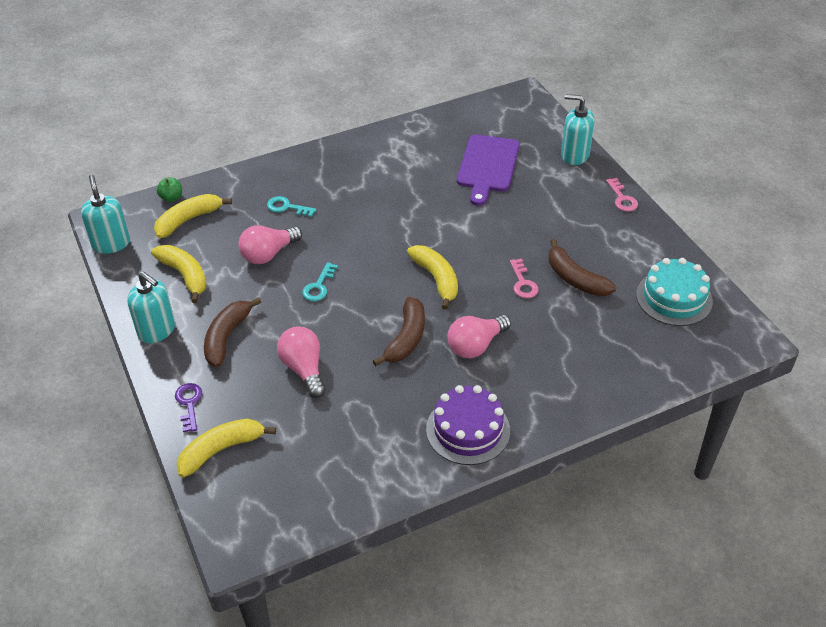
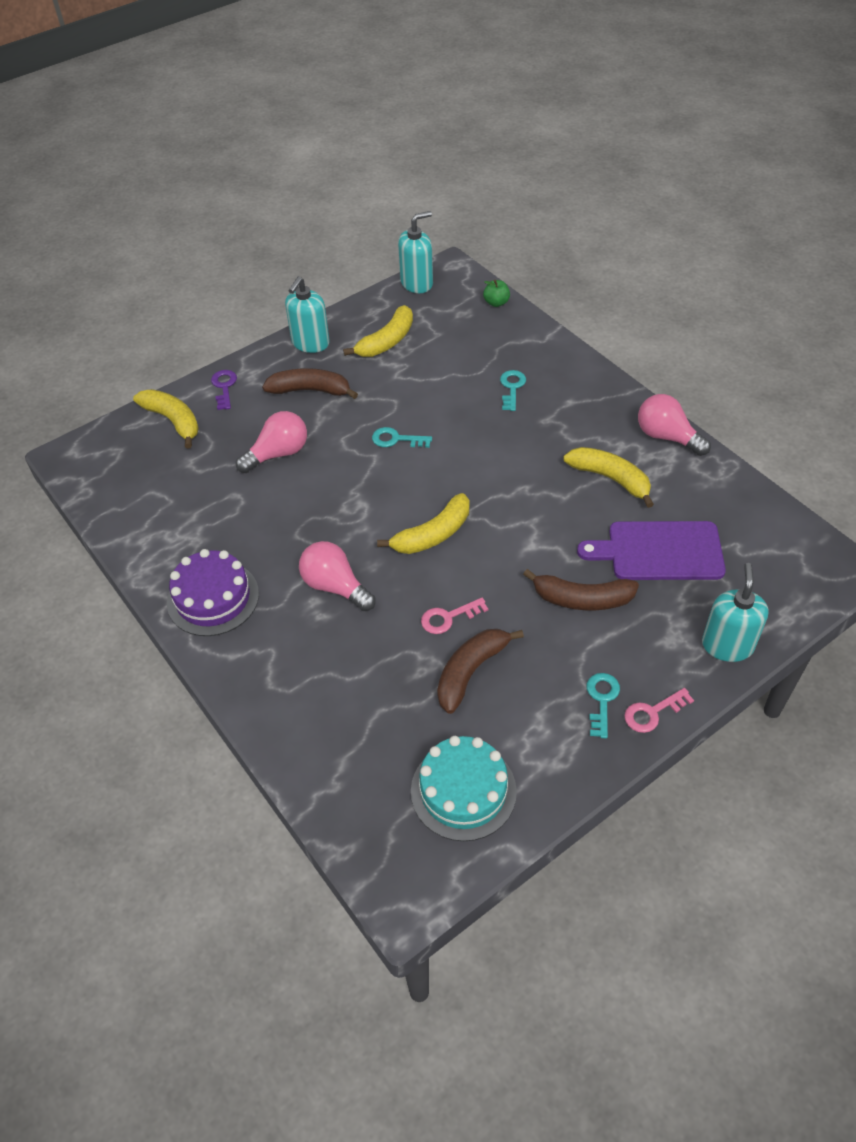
camera: 80 degrees right, 5 degrees up
(188, 220) = (467, 323): yellow banana -> yellow banana (610, 479)
(189, 404) = (224, 387): purple key -> purple key turned 75 degrees counterclockwise
(268, 254) = (434, 391): pink light bulb -> pink light bulb (667, 437)
(406, 338) = (335, 524): brown banana -> brown banana (582, 599)
(609, 219) = (602, 700): none -> turquoise key

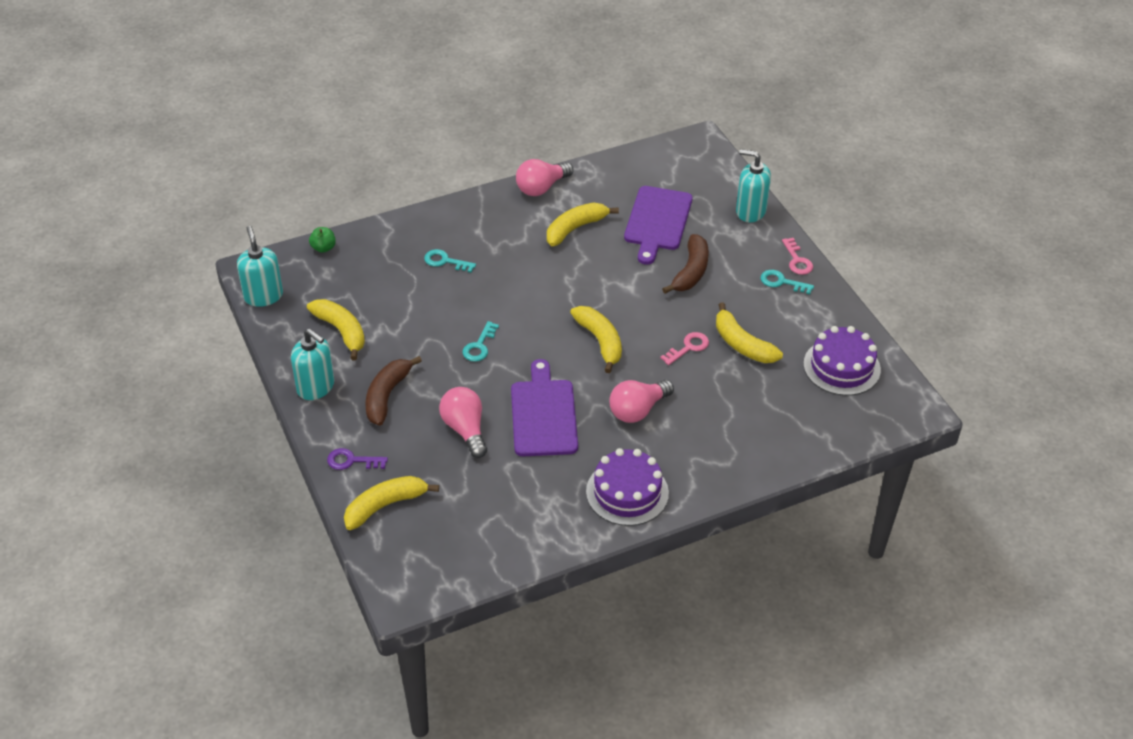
camera: 80 degrees left, 5 degrees down
(311, 508) = (544, 414): none -> purple cutting board
(448, 617) = (688, 347): pink key -> pink key turned 120 degrees counterclockwise
(463, 791) = (841, 367): turquoise cake -> purple cake
(470, 672) = (742, 344): brown banana -> yellow banana

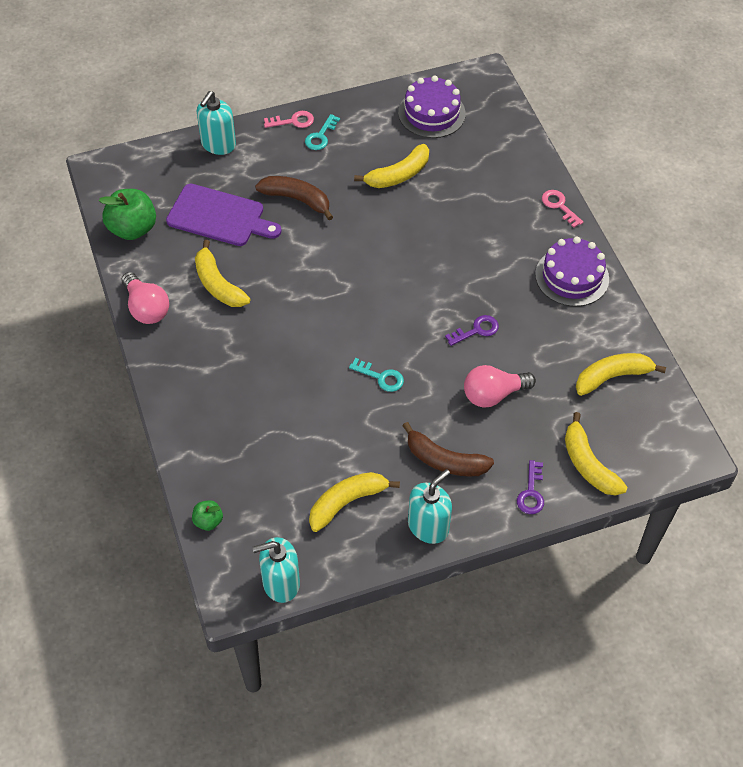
camera: 85 degrees left, 10 degrees up
(445, 261) = (250, 402): turquoise key -> none
(544, 414) = (476, 330): purple cutting board -> purple key
(600, 341) = (384, 278): yellow banana -> yellow banana (612, 377)
(631, 169) = (132, 229): none -> green apple
(638, 410) = (475, 259): pink light bulb -> none
(688, 347) = (398, 213): pink key -> pink key (559, 206)

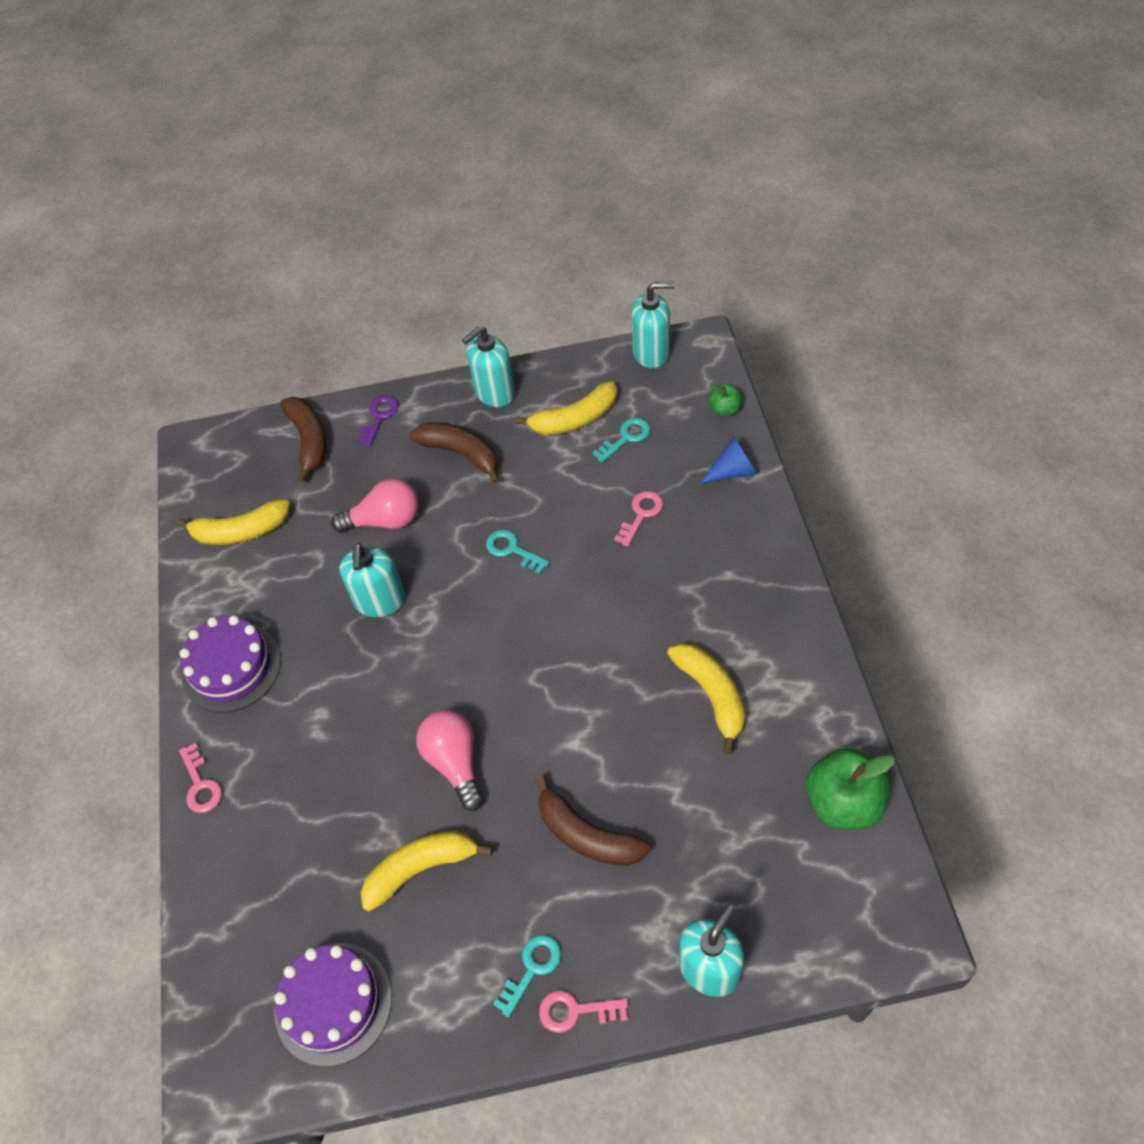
camera: 165 degrees left, 0 degrees up
(146, 308) = (811, 666): pink light bulb -> pink light bulb (455, 762)
(201, 459) = (733, 471): none -> blue cone
(219, 217) = (709, 813): purple cutting board -> none
(278, 414) = (641, 514): none -> pink key
(297, 485) = (626, 438): none -> turquoise key
(476, 330) = (380, 601): purple key -> turquoise soap dispenser
(588, 464) = (309, 440): yellow banana -> brown banana

